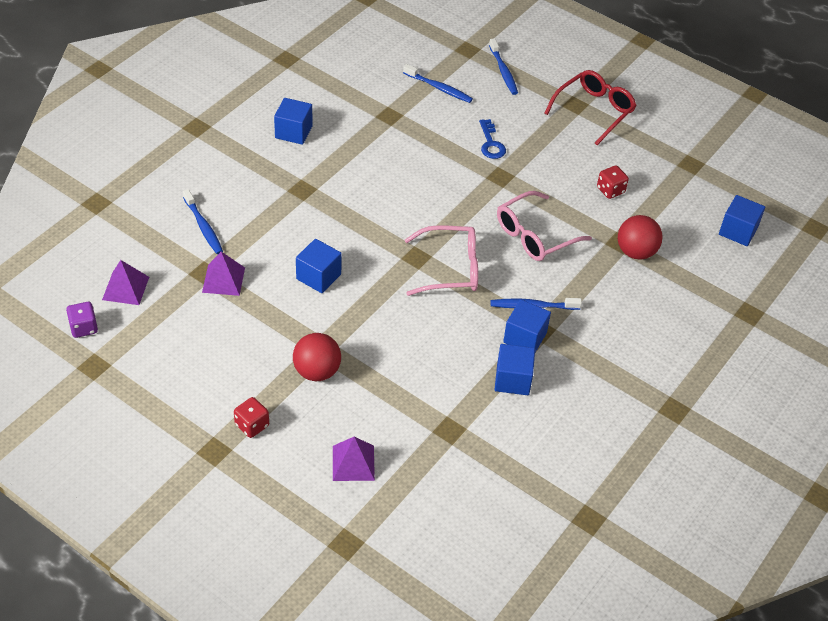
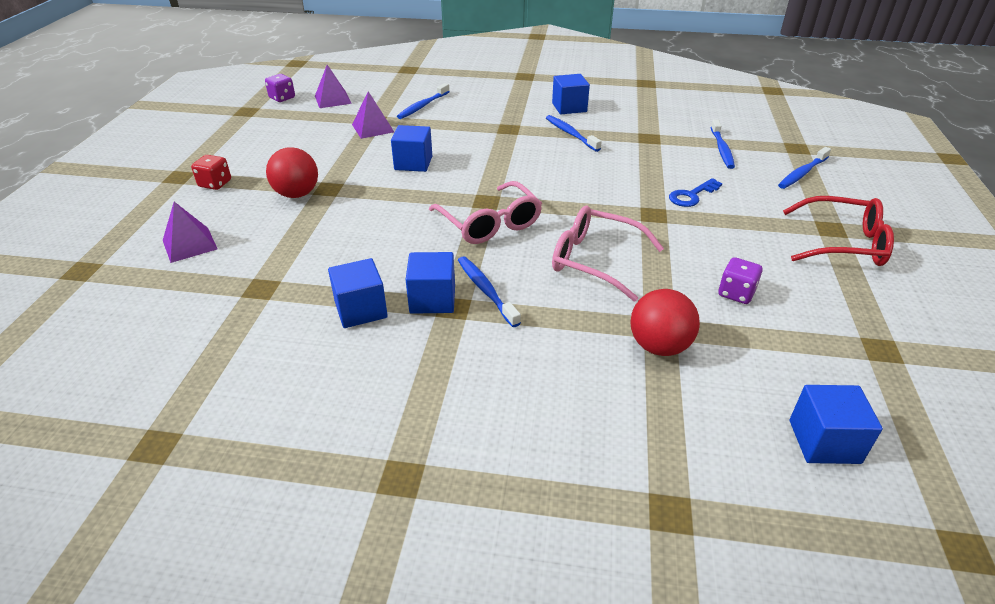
camera: 65 degrees right, 10 degrees down
(345, 156) = (570, 134): none -> blue toothbrush
(610, 190) = (736, 293): red dice -> purple dice

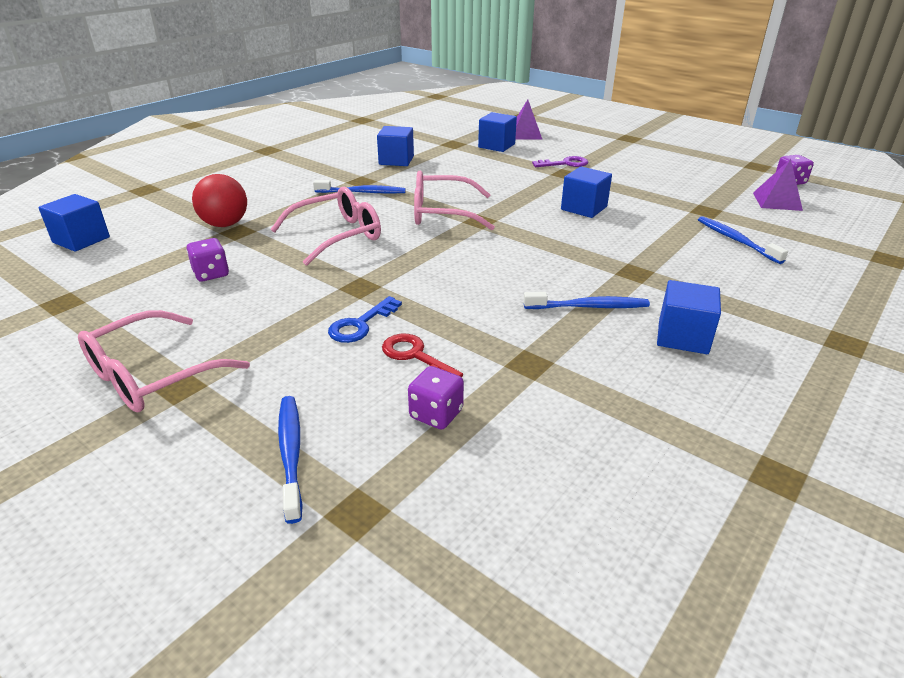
camera: 120 degrees right, 5 degrees down
(215, 184) = (607, 145): red dice -> none
(297, 194) = (565, 164): red ball -> purple key
(372, 128) = (682, 206): purple pyramid -> none
(432, 299) = (377, 177): blue cube -> blue cube (496, 146)
(691, 168) = (415, 356): none -> red key
(691, 196) = (360, 324): blue key -> blue key turned 135 degrees counterclockwise
(721, 149) = (436, 414): blue toothbrush -> purple dice
(843, 243) = (152, 375): red glasses -> pink glasses

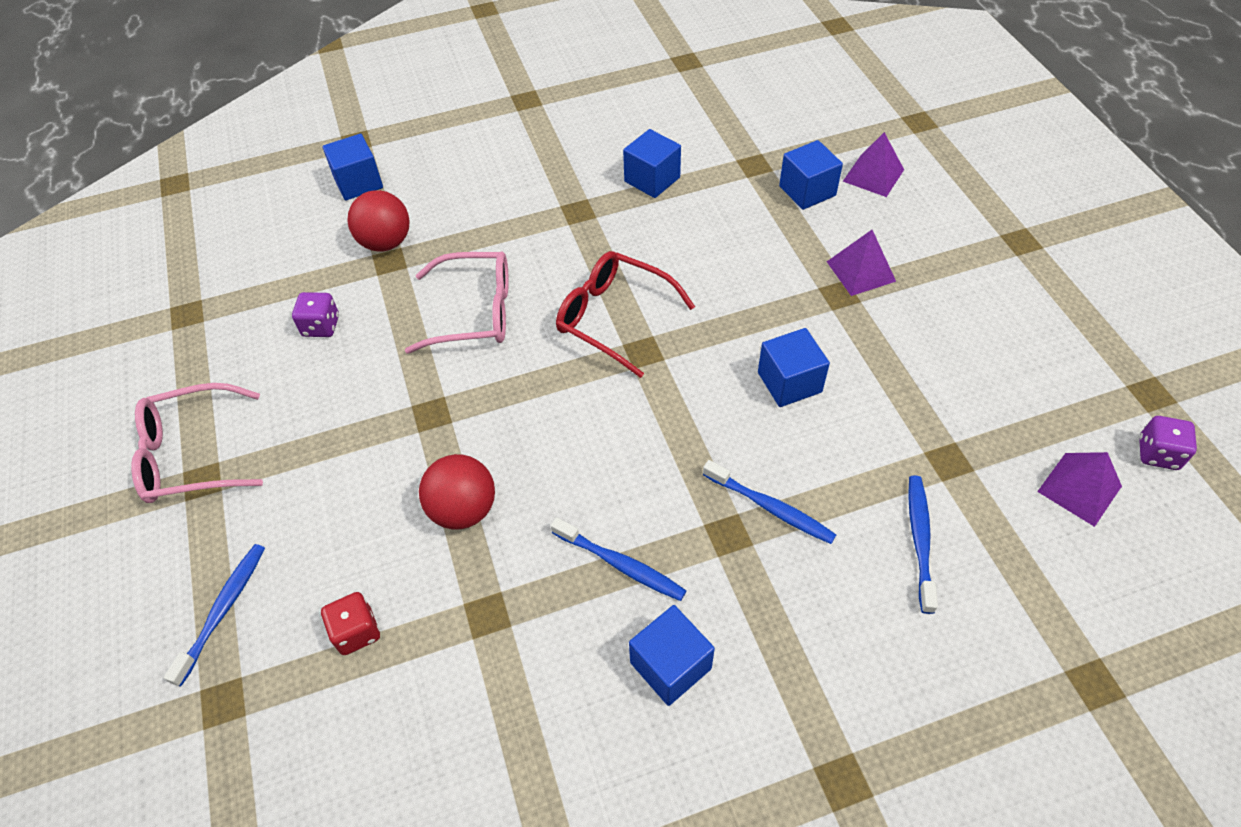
camera: 35 degrees right, 20 degrees up
(81, 240) = (252, 215): blue cube -> blue cube (358, 183)
(360, 324) = (389, 474): blue key -> none
(362, 192) = (561, 237): blue toothbrush -> blue toothbrush (771, 508)
(415, 356) = (399, 546): red key -> none
(436, 414) = (356, 632): purple dice -> red dice
(442, 213) = (614, 318): pink glasses -> red glasses
(444, 321) = (463, 509): none -> red ball
(565, 164) = (861, 271): purple key -> purple pyramid

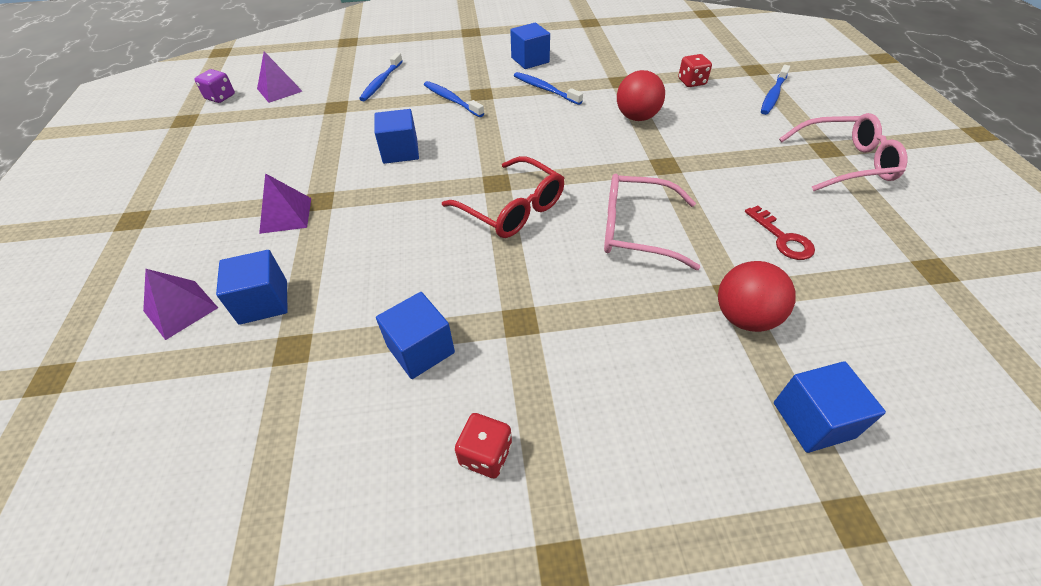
camera: 170 degrees left, 5 degrees down
(321, 326) = (782, 238): purple dice -> red key
(581, 133) = (485, 454): none -> red dice

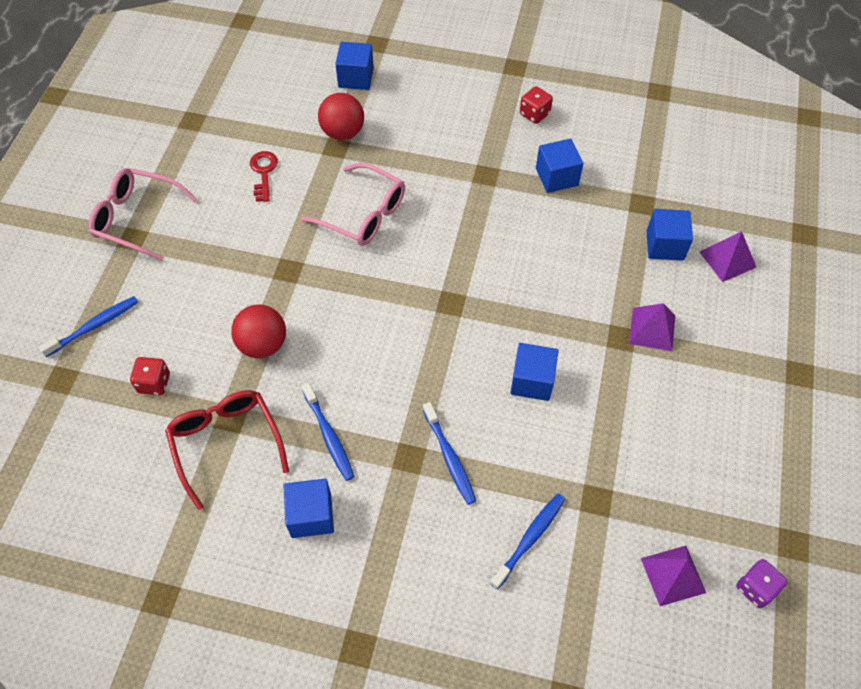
camera: 160 degrees left, 10 degrees up
(512, 208) = (450, 268): red glasses -> red glasses (226, 443)

